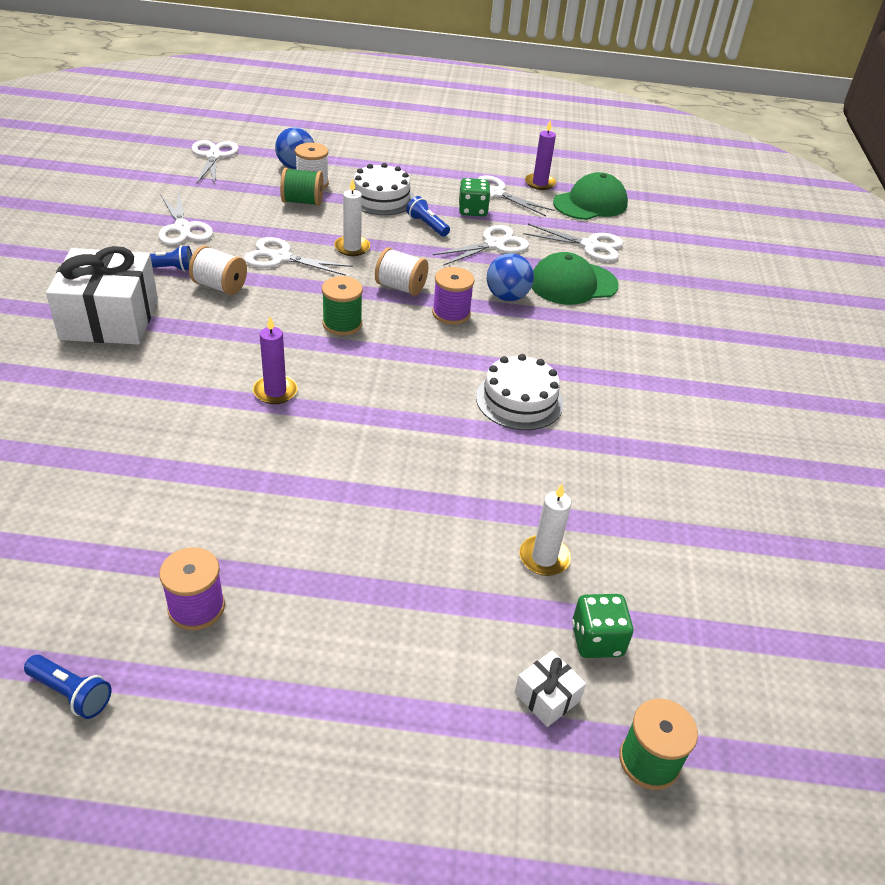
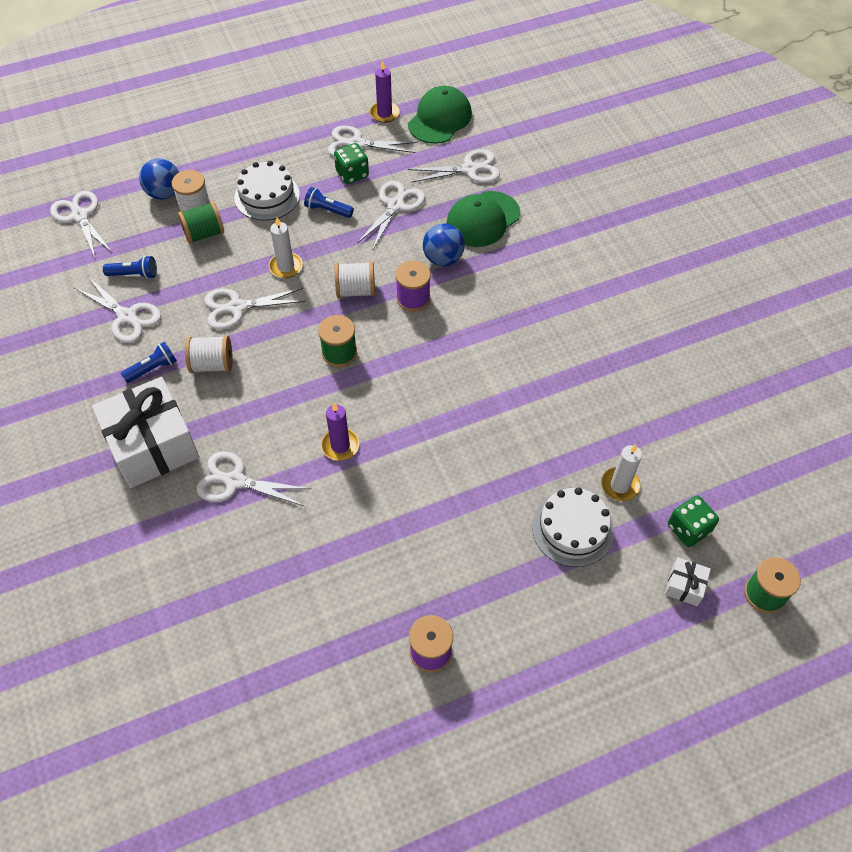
camera: 25 degrees left, 15 degrees up
(71, 693) = (403, 756): blue flashlight -> blue flashlight (134, 274)
(152, 375) = (235, 481): none -> white scissors
(519, 400) = (518, 358): white cake -> white cake (572, 529)

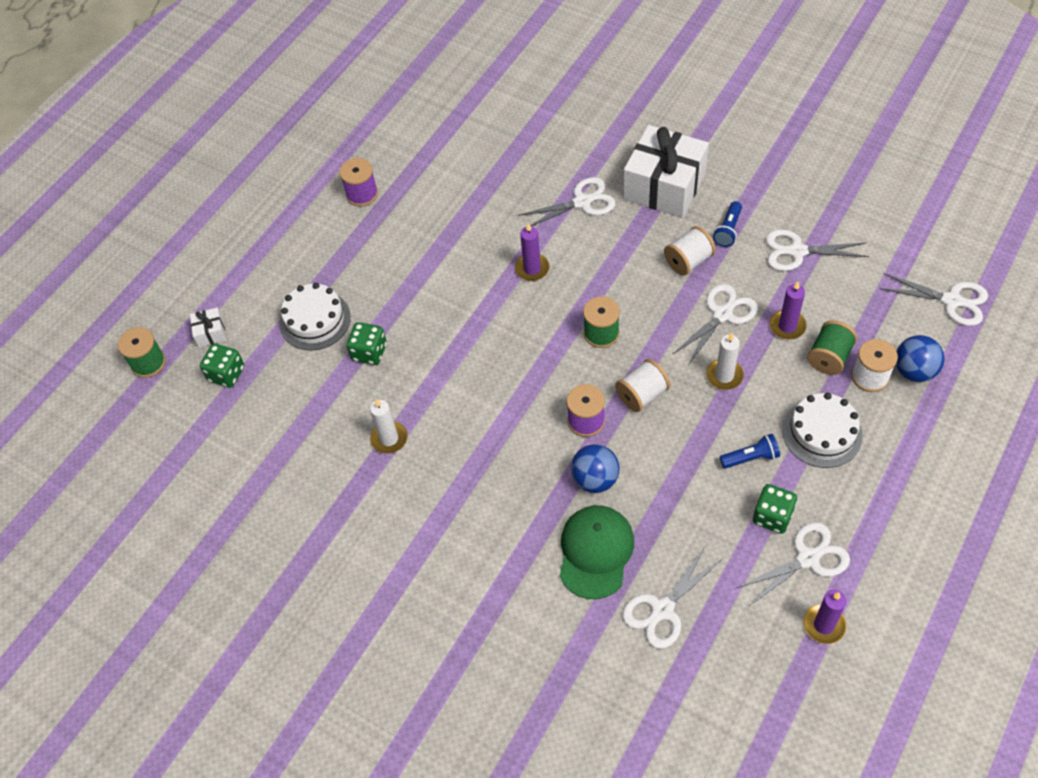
camera: 150 degrees right, 0 degrees up
(134, 274) = (837, 285): blue flashlight -> none
(204, 270) = (787, 326): none -> purple candle
(395, 205) = (693, 508): white scissors -> none
(440, 119) = (758, 662): green cap -> none
(542, 463) = (369, 352): none -> green dice
(620, 485) = (297, 373): white candle -> white candle (389, 438)

